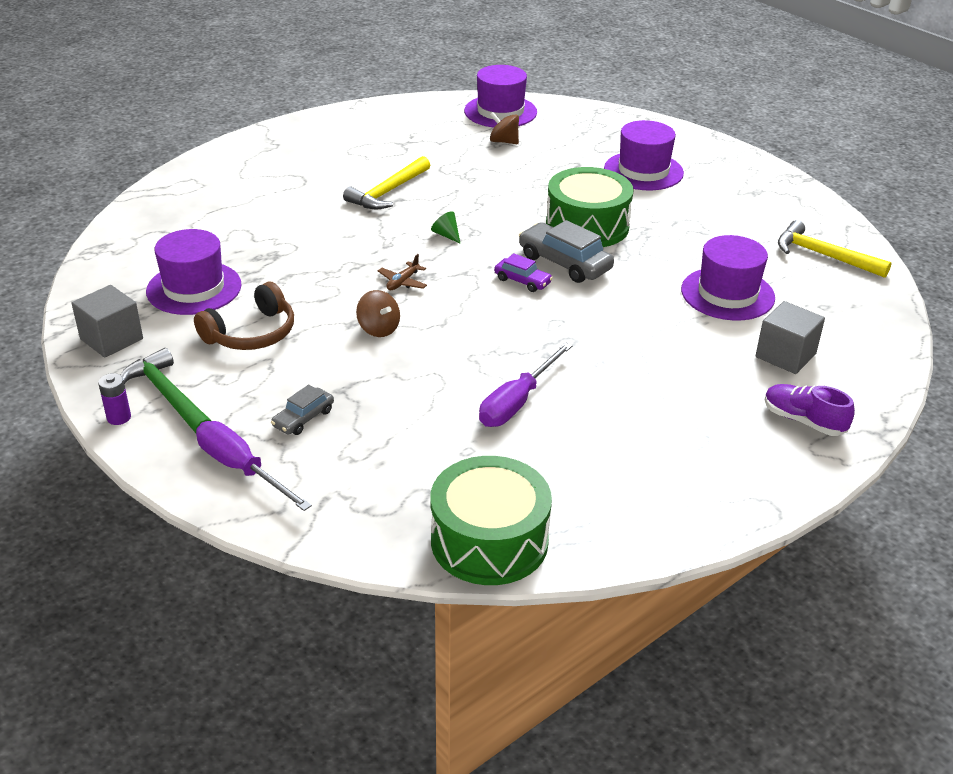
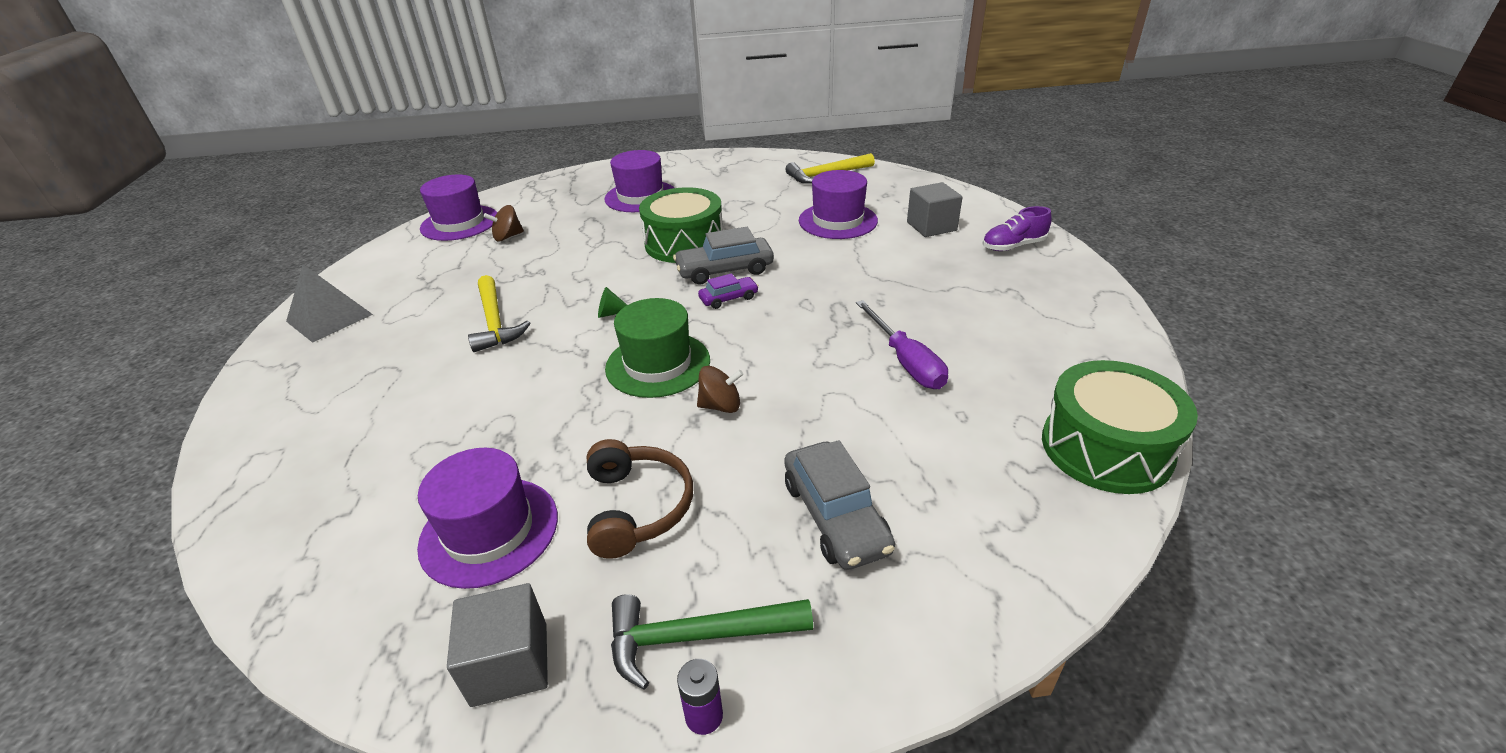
camera: 55 degrees left, 0 degrees up
(242, 469) = (900, 606): purple screwdriver -> none
(303, 418) = (835, 516): grey car -> grey car, size x1.74
(332, 129) = (329, 318): none -> grey pyramid
(402, 282) = (658, 364): brown plane -> green hat

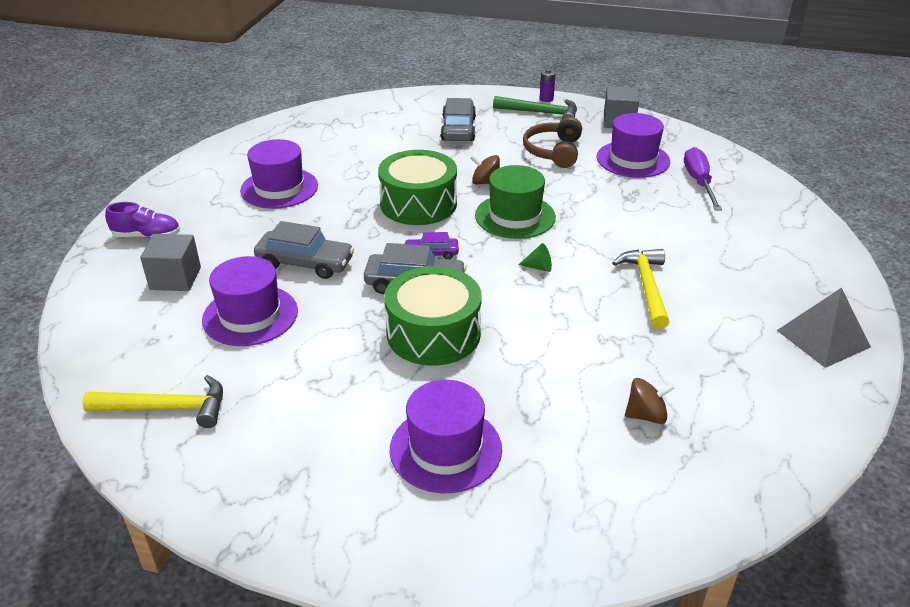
camera: 160 degrees left, 0 degrees up
(459, 223) = (723, 475): purple hat -> purple hat (279, 188)
(840, 261) = (305, 263): none -> grey car
(905, 361) = (349, 178): purple screwdriver -> purple screwdriver (699, 182)
(1106, 448) = (304, 121): green drum -> green drum (418, 204)

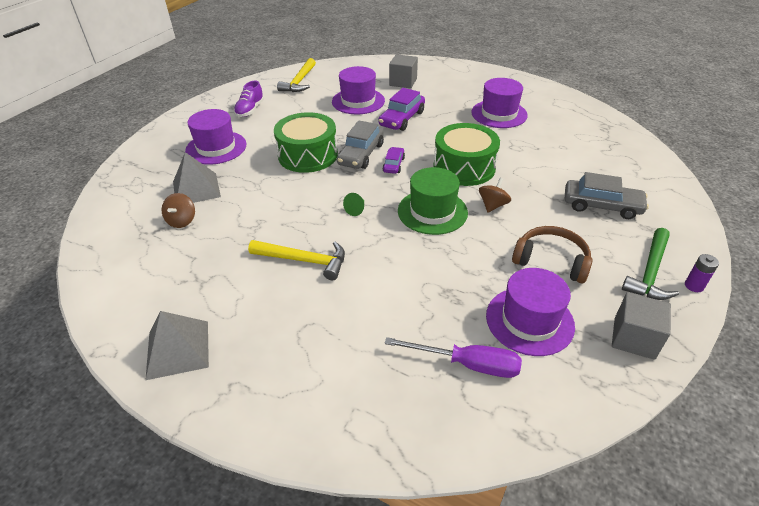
camera: 105 degrees right, 5 degrees up
(147, 236) = (450, 74): purple shoe -> purple shoe (250, 110)
(305, 263) = (402, 119): grey car -> purple car
(569, 429) = (196, 189): none -> grey pyramid

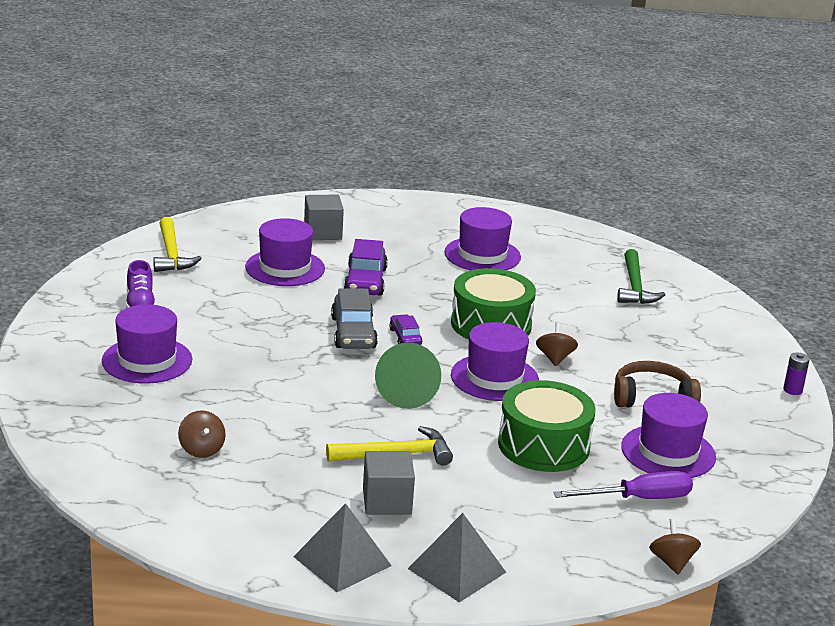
camera: 30 degrees left, 15 degrees down
(196, 189) = (178, 413): grey pyramid -> grey pyramid (457, 570)
(308, 155) = (285, 346): green drum -> green drum (543, 445)
(356, 210) = (406, 393): green cone -> green cone, size x2.15
(432, 211) = (494, 378): green hat -> purple hat
(449, 453) = (672, 562): none -> brown spinning top
(601, 206) = (666, 336): grey car -> none
(634, 338) = (766, 443): grey cube -> grey cube (387, 501)
(649, 272) = (748, 387): green hammer -> green hammer (634, 286)

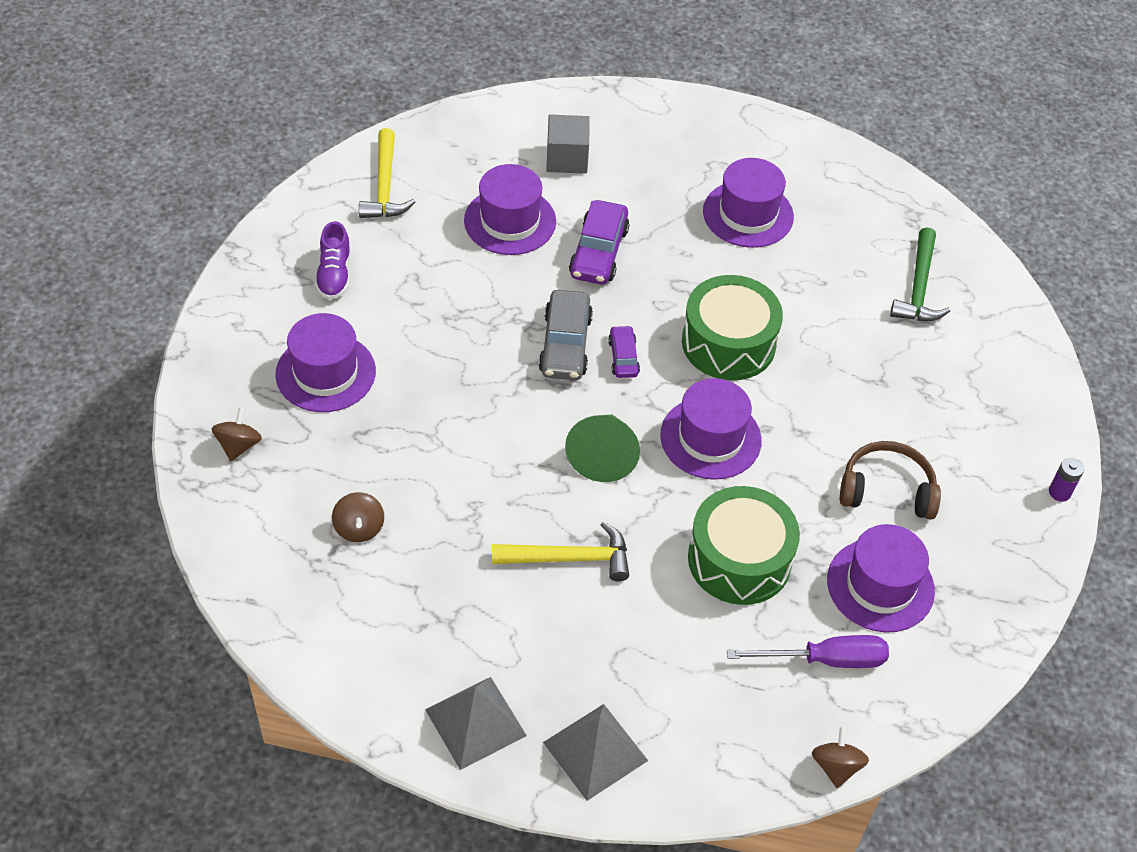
camera: 10 degrees right, 25 degrees up
(387, 501) = (543, 633): grey cube -> none
(555, 358) = (789, 410): brown spinning top -> brown spinning top (239, 445)

